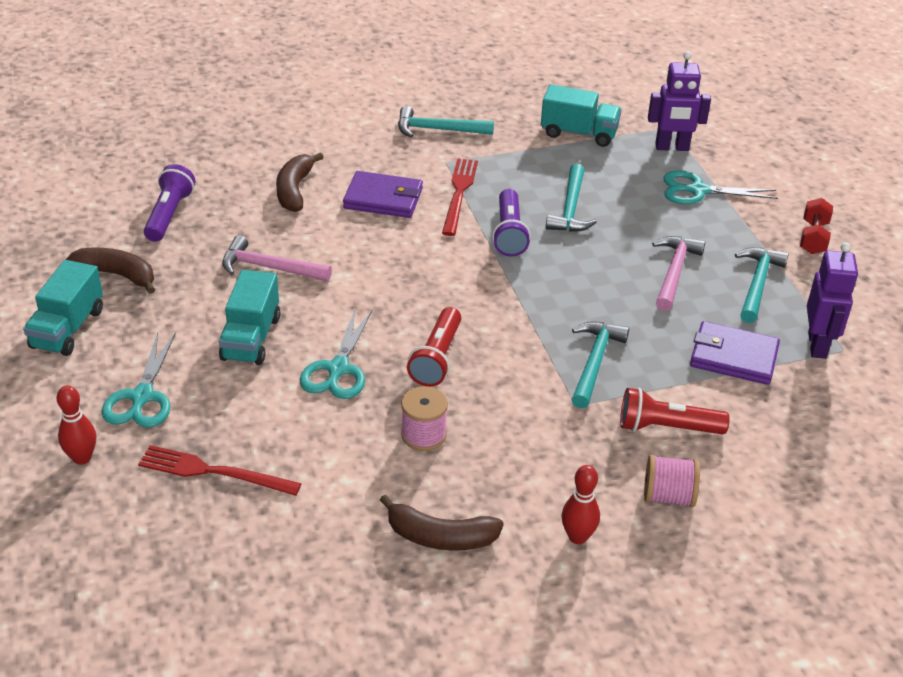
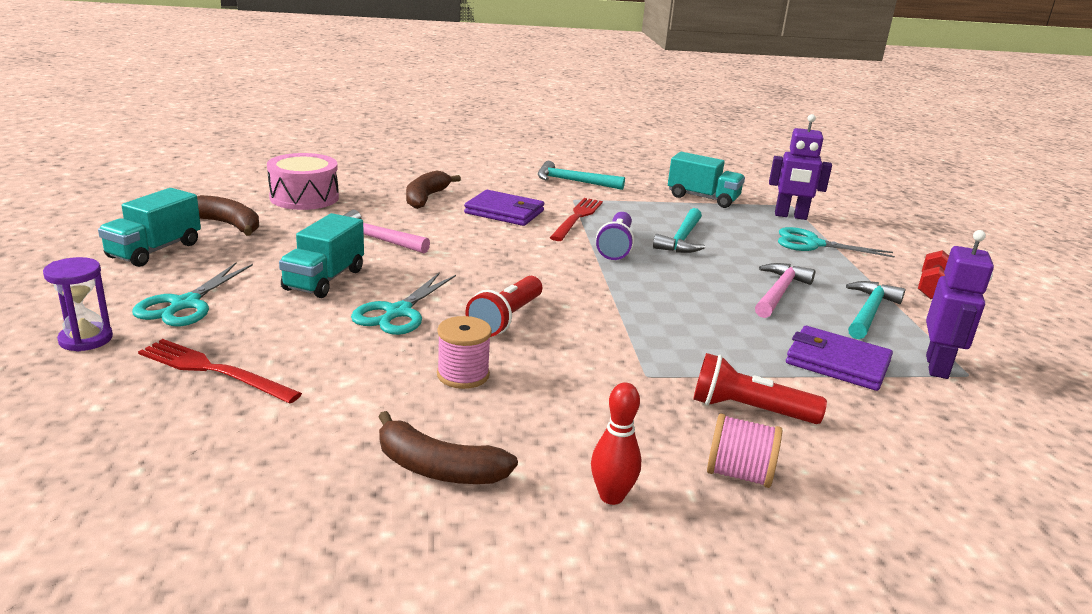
camera: 10 degrees right, 15 degrees down
(82, 458) = (86, 339): red bowling pin -> purple hourglass
(169, 214) = (304, 197): purple flashlight -> pink drum
(594, 362) = (677, 345): turquoise hammer -> none

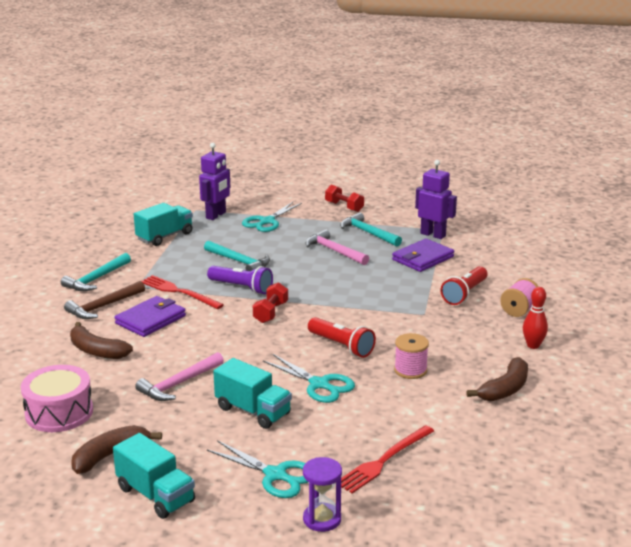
camera: 70 degrees left, 0 degrees up
(518, 190) = (103, 306): none -> brown hammer
(565, 268) = (270, 312): none -> red dumbbell

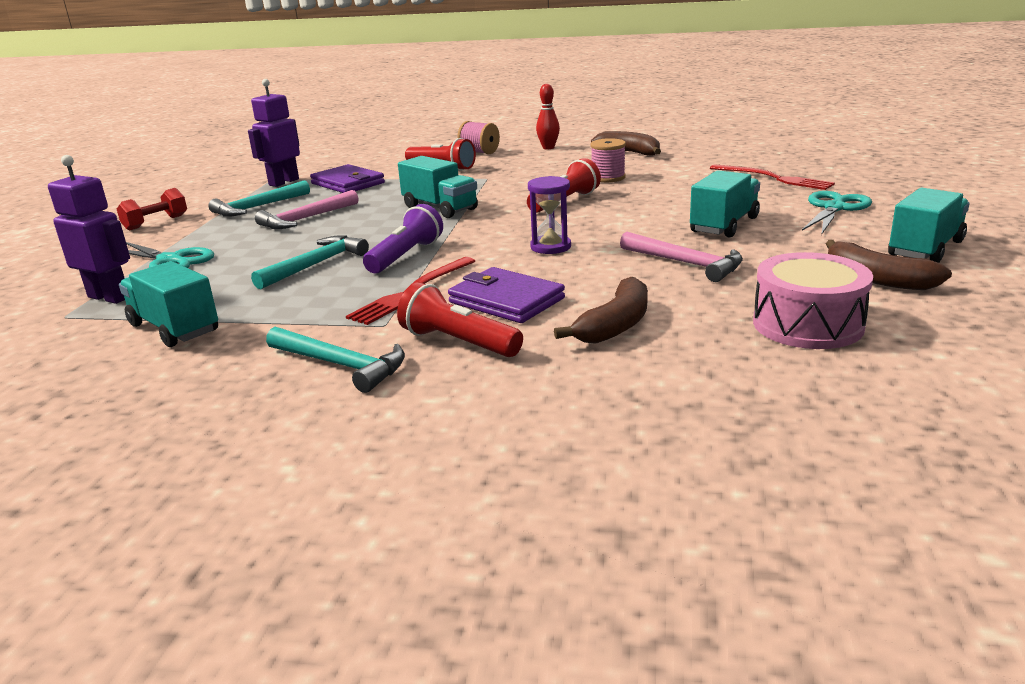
camera: 90 degrees left, 0 degrees up
(103, 306) = (458, 342): brown hammer -> red flashlight
(270, 312) = (483, 236): red dumbbell -> none
(319, 384) = (652, 204): turquoise scissors -> none
(322, 519) = (883, 190): purple hourglass -> purple hourglass (550, 247)
(342, 296) = (440, 208): none -> turquoise truck

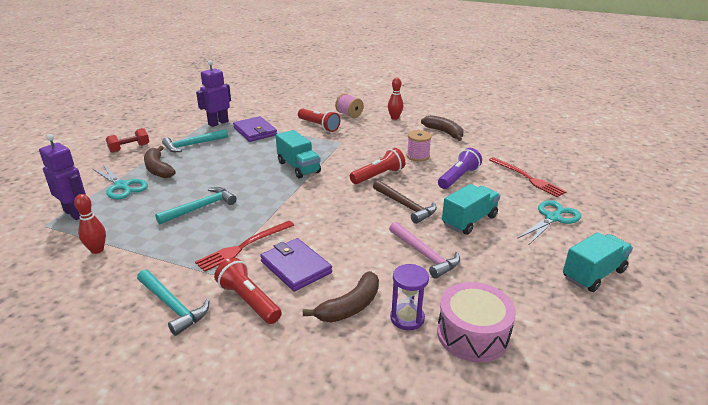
camera: 10 degrees right, 5 degrees up
(174, 328) = (97, 250): turquoise truck -> red bowling pin
(306, 219) = (215, 162): pink hammer -> none
(406, 256) = (256, 210): purple flashlight -> purple flashlight (458, 177)
(550, 247) = (348, 220): purple hourglass -> purple hourglass (407, 318)
(624, 224) = (405, 206): none -> brown hammer
(877, 279) = (543, 299): brown banana -> brown banana (158, 169)

